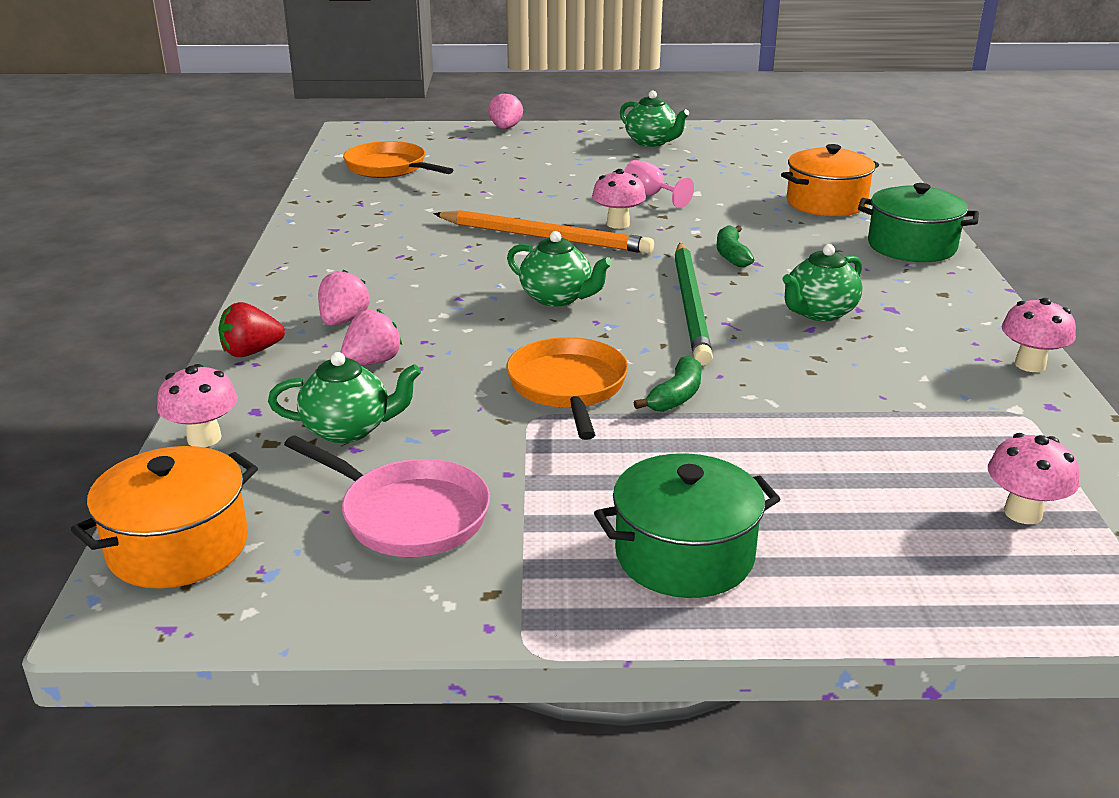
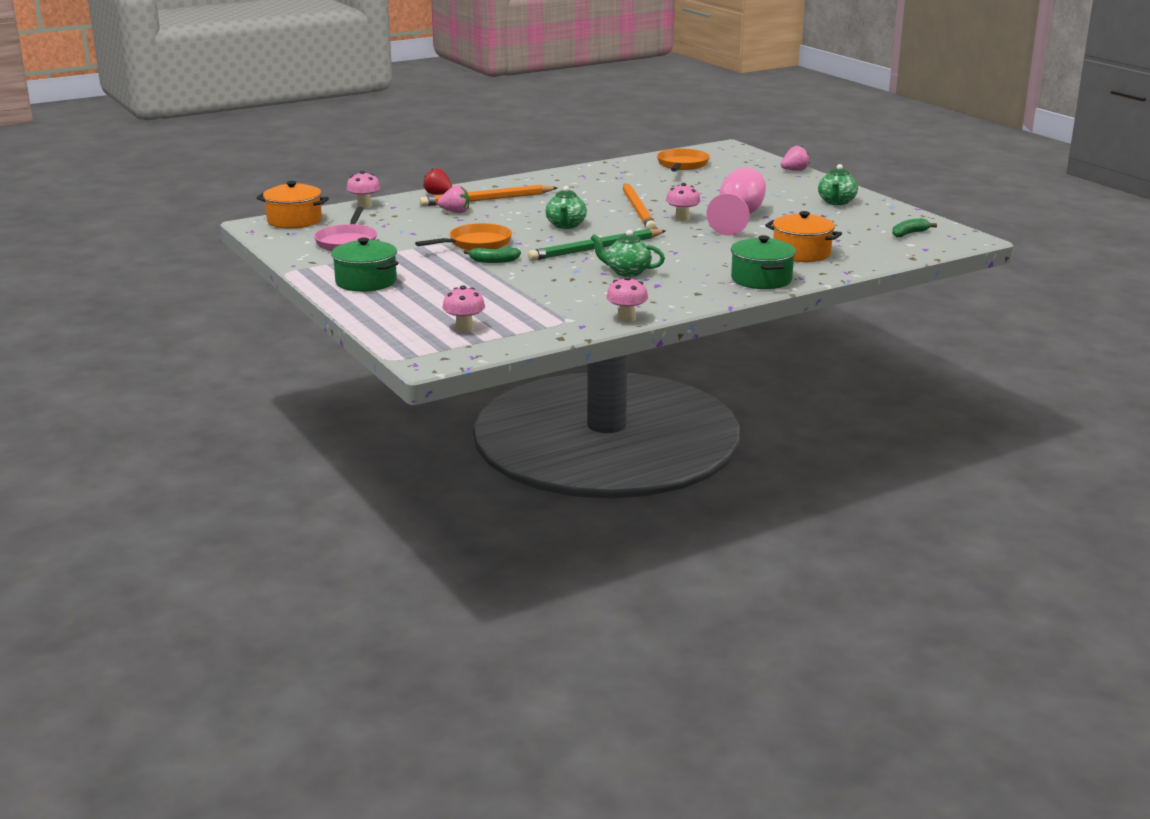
camera: 60 degrees right, 5 degrees down
(343, 321) = (486, 199): pink strawberry -> orange pencil
(348, 429) = (396, 221): green teapot -> none
(650, 196) = (738, 217): pink goblet -> pink goblet, size x2.00
(731, 255) = (678, 246): green banana -> green banana (909, 234)

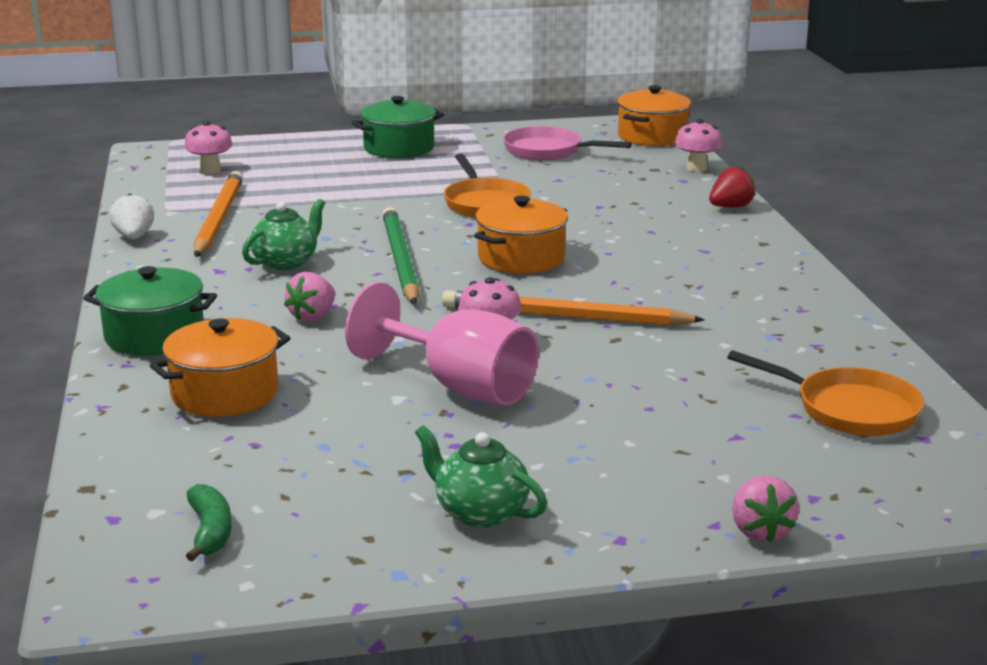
camera: 110 degrees right, 0 degrees up
(455, 212) = (635, 207): pink strawberry -> pink strawberry (313, 316)
(486, 199) = (687, 230): orange pencil -> orange pencil (218, 218)
(493, 261) = (408, 203): green banana -> none
(566, 225) = (521, 258): green teapot -> orange pot
(626, 318) = (134, 237): pink mushroom -> white strawberry

